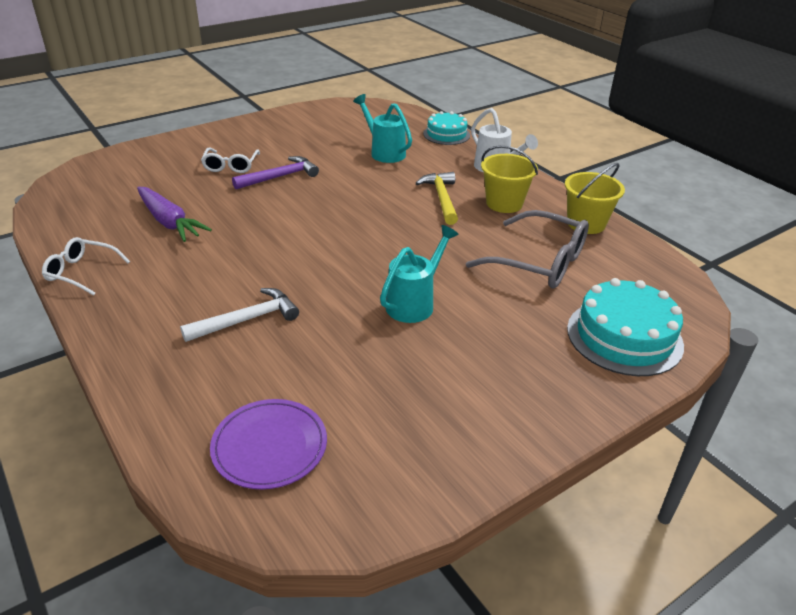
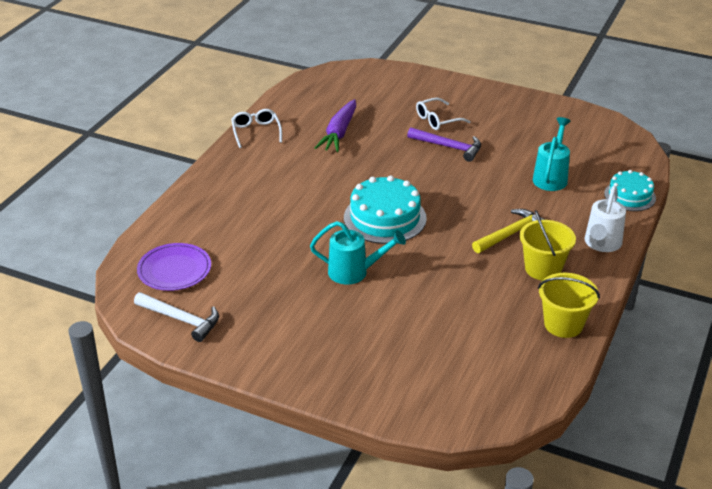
camera: 60 degrees right, 0 degrees up
(247, 319) = (270, 212): white hammer -> white hammer (181, 319)
(539, 262) = (471, 315): grey glasses -> none
(624, 336) = (413, 387): turquoise cake -> turquoise cake (385, 218)

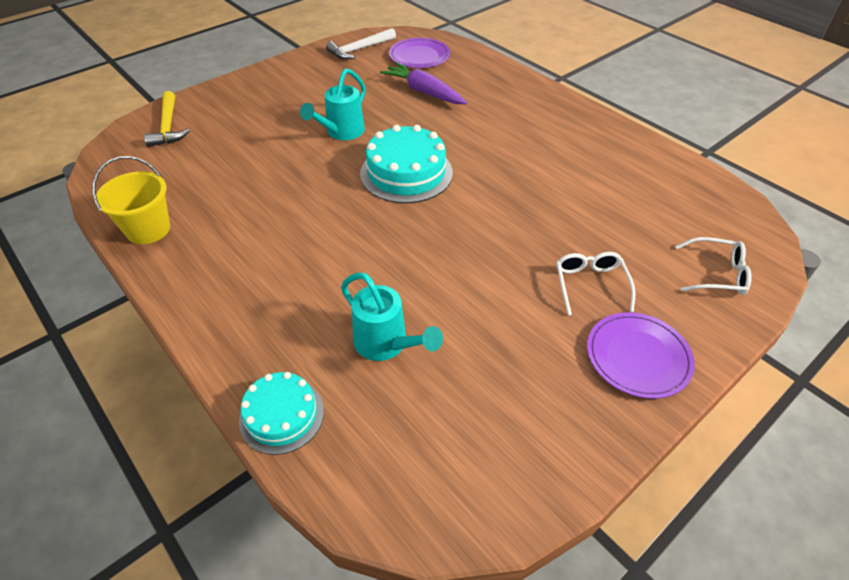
camera: 115 degrees right, 10 degrees up
(256, 132) = (618, 135): white glasses -> white glasses (716, 274)
(339, 133) = (591, 189): purple carrot -> purple carrot (424, 92)
(449, 147) = (515, 270): purple hammer -> none
(479, 99) = (638, 357): none -> purple plate
(510, 233) = (307, 252): yellow hammer -> yellow hammer (168, 126)
(543, 269) = (232, 252): yellow bucket -> none
(601, 244) = (221, 324): white watering can -> none

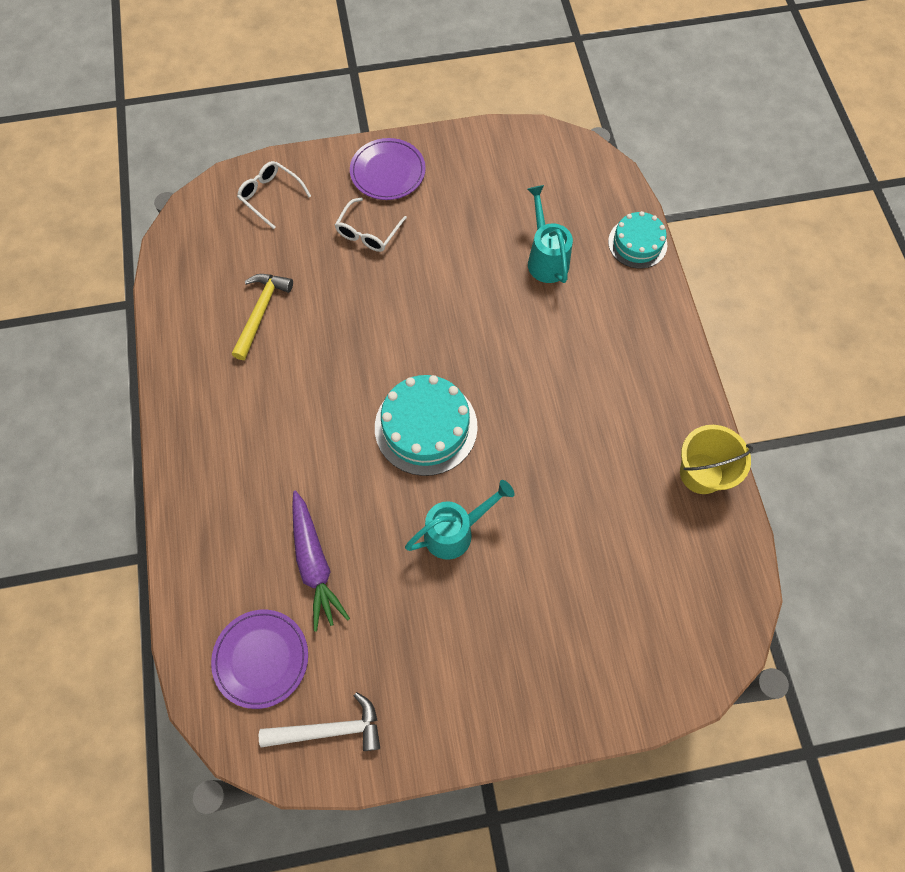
camera: 150 degrees left, 20 degrees up
(168, 126) = (652, 658): yellow hammer -> yellow hammer (261, 312)

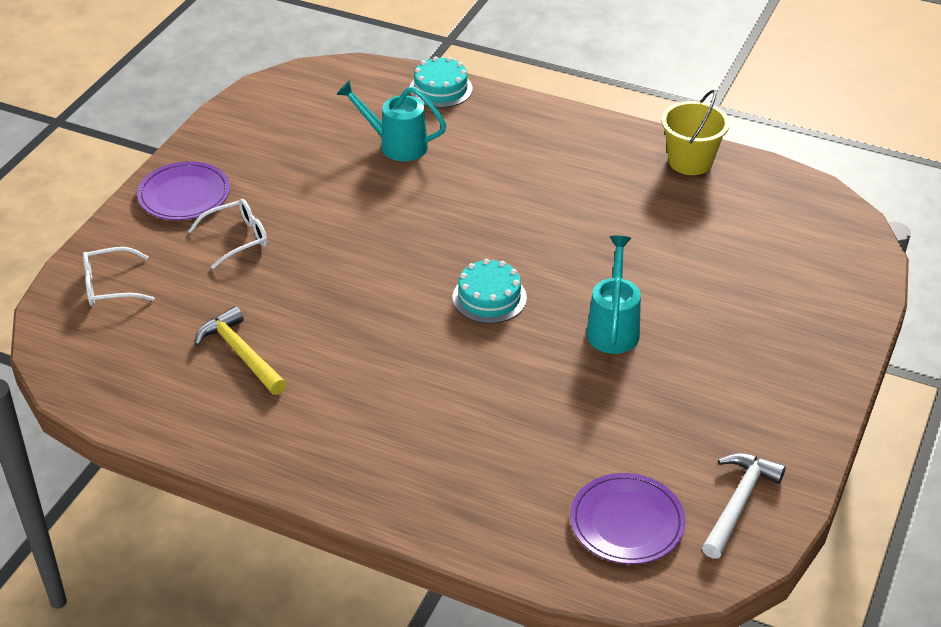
camera: 55 degrees left, 25 degrees down
(314, 564) = (560, 438): purple carrot -> none
(368, 232) = (237, 238): white glasses -> white glasses turned 90 degrees counterclockwise
(426, 427) = (489, 297): turquoise cake -> turquoise cake, size x0.63

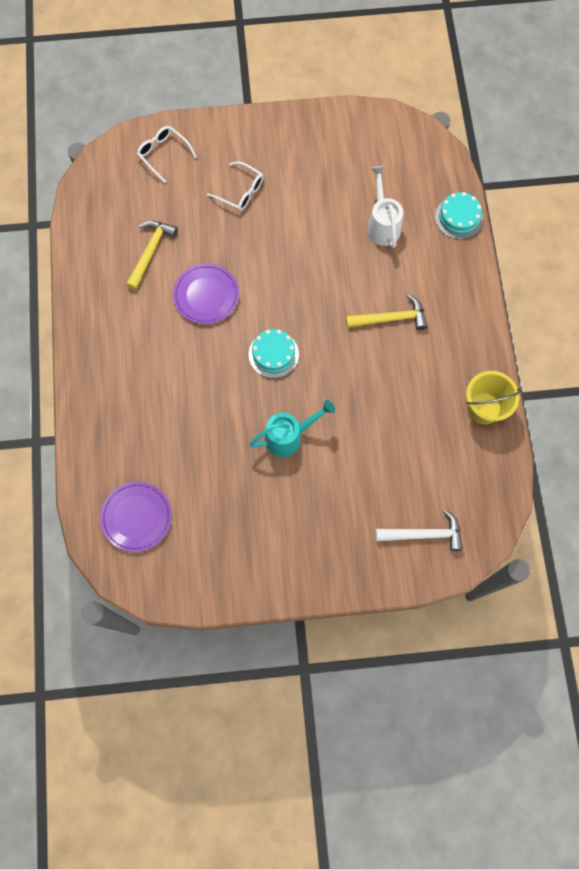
camera: 60 degrees right, 30 degrees up
(184, 195) = (260, 140): purple plate -> purple plate (206, 295)
(397, 145) = (382, 225): turquoise watering can -> white watering can
(522, 185) = (390, 318): none -> yellow hammer
(738, 503) = (184, 571): white hammer -> white hammer (424, 534)

